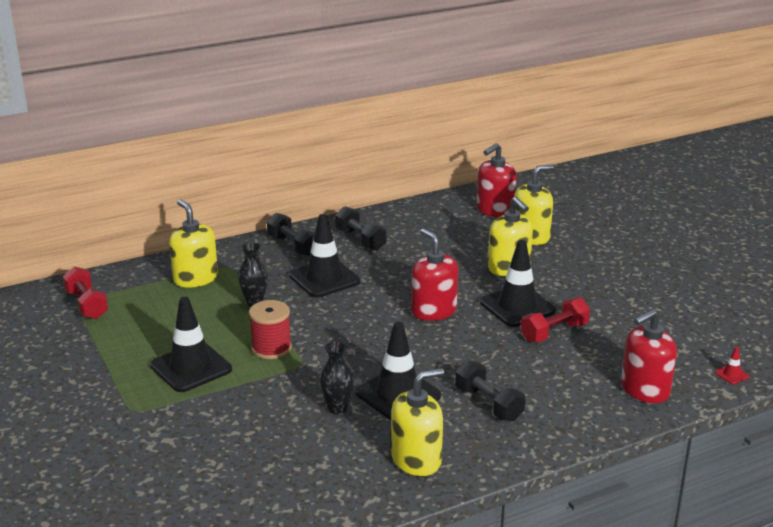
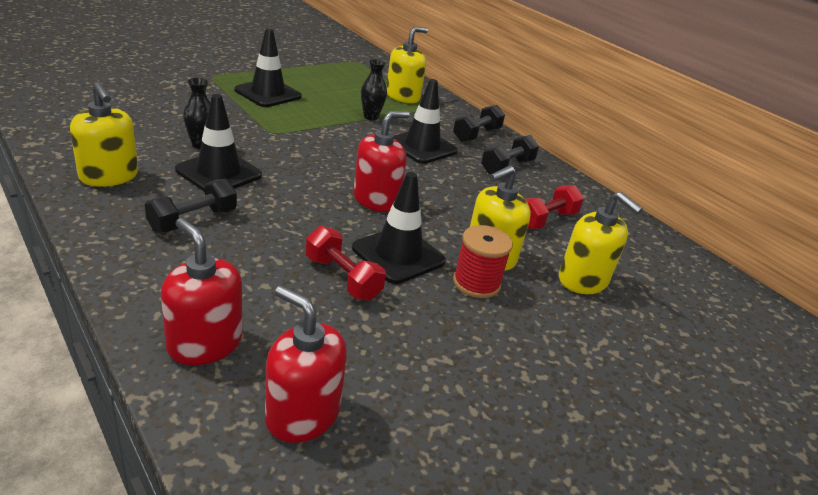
camera: 75 degrees right, 5 degrees up
(87, 305) = (353, 64): red dumbbell -> red dumbbell (546, 220)
(271, 348) = (297, 122): red spool -> red spool (476, 283)
(495, 210) = (635, 256): red soap dispenser -> red soap dispenser (302, 414)
(731, 374) = (236, 452): red traffic cone -> none

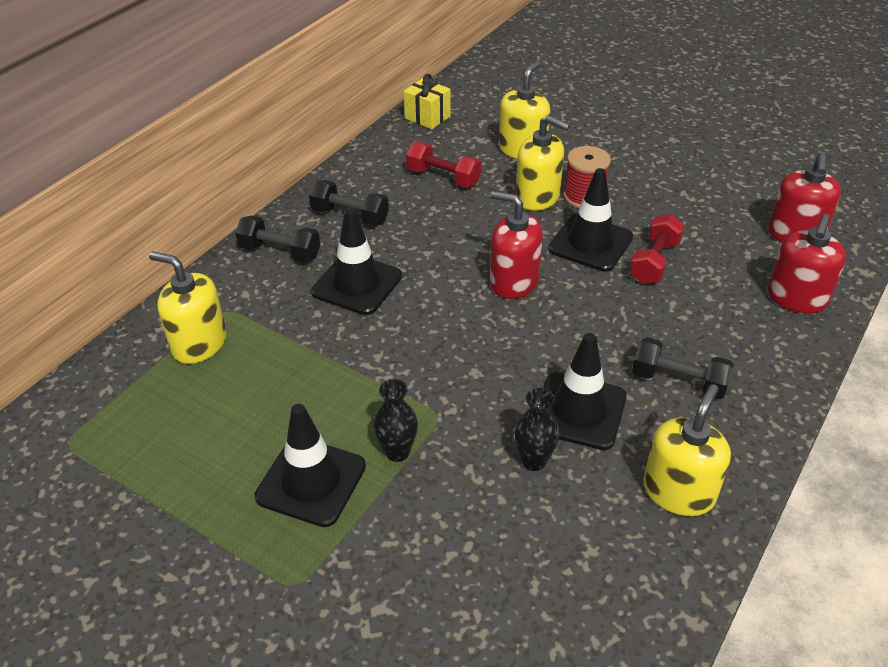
camera: 105 degrees left, 10 degrees up
(371, 117) = (304, 350): black vase -> black vase (397, 452)
(661, 247) = (427, 117): none -> yellow gift

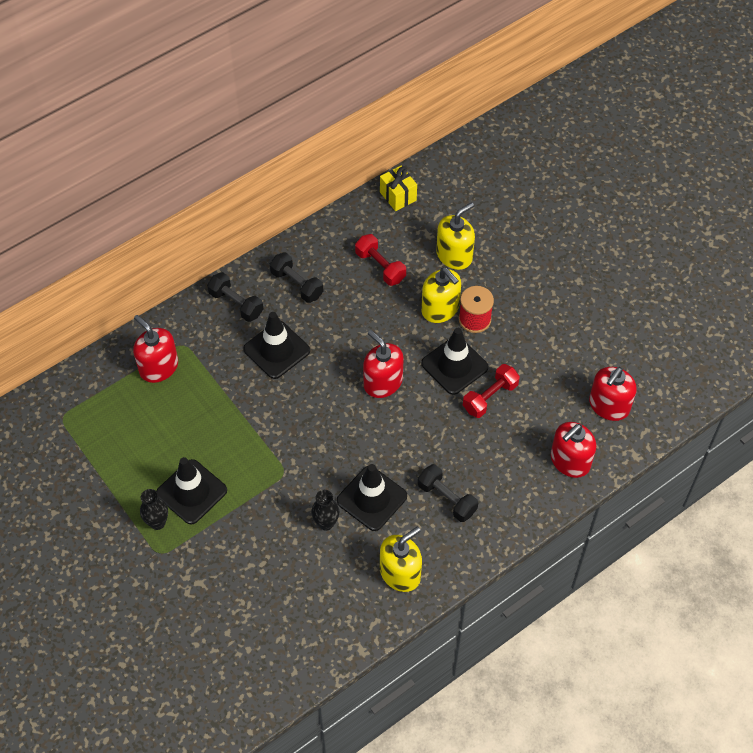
camera: 20 degrees right, 15 degrees up
(199, 344) = (159, 367): yellow soap dispenser -> red soap dispenser
(397, 452) = (249, 489): black vase -> black vase (157, 523)

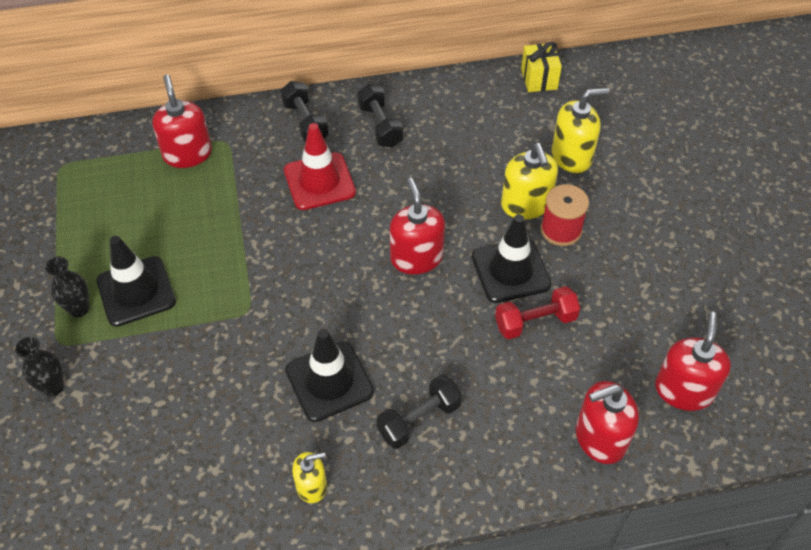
camera: 25 degrees right, 5 degrees down
(276, 350) = (319, 181): black traffic cone -> red traffic cone
(326, 523) = (259, 388): black vase -> black vase (53, 387)
(380, 267) = (481, 139): red dumbbell -> none
(400, 573) = (311, 486): yellow soap dispenser -> yellow soap dispenser, size x0.61
(447, 499) = (419, 419): black dumbbell -> black dumbbell turned 75 degrees clockwise
(609, 405) = (683, 390): red soap dispenser -> red soap dispenser turned 135 degrees clockwise

